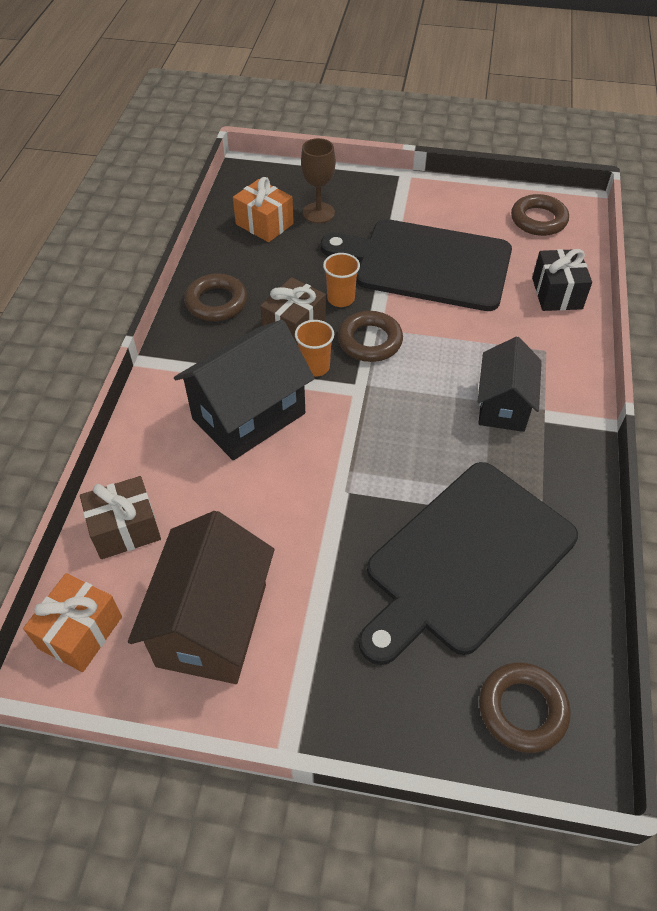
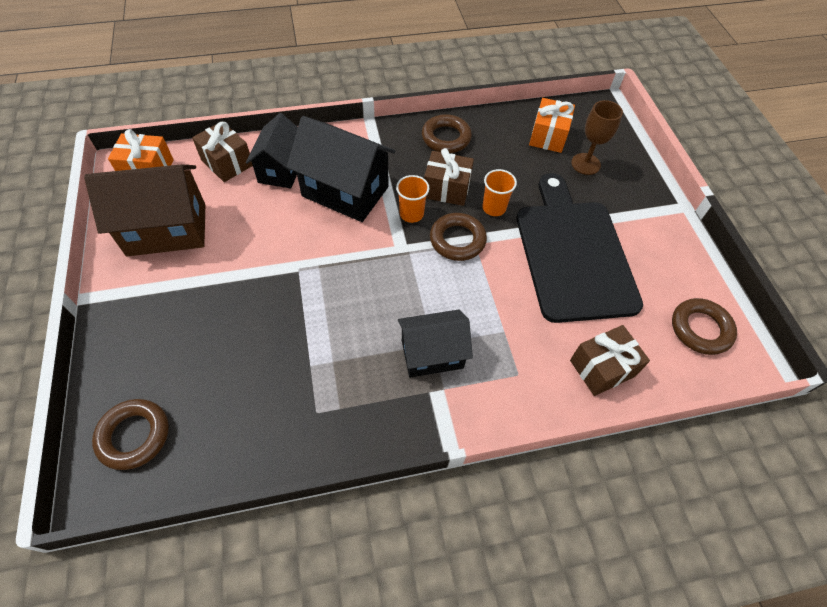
camera: 65 degrees right, 5 degrees up
(174, 470) = (281, 169): none -> black house
(466, 560) = (259, 365): black cutting board -> none
(557, 293) = (602, 368): black gift -> brown gift

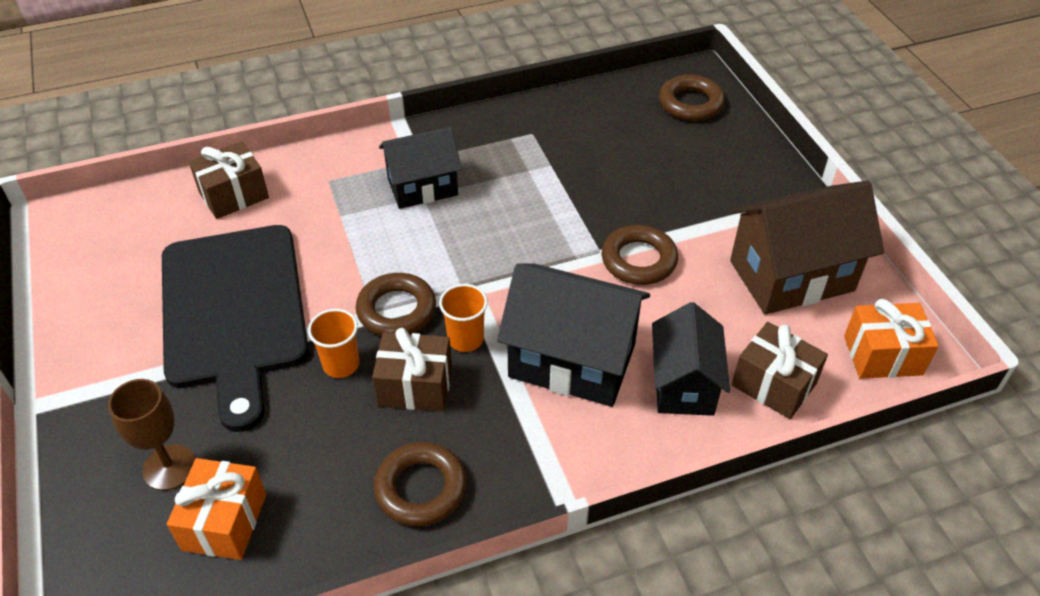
camera: 175 degrees right, 10 degrees down
(700, 329) = (98, 243): brown ring -> brown ring (639, 260)

